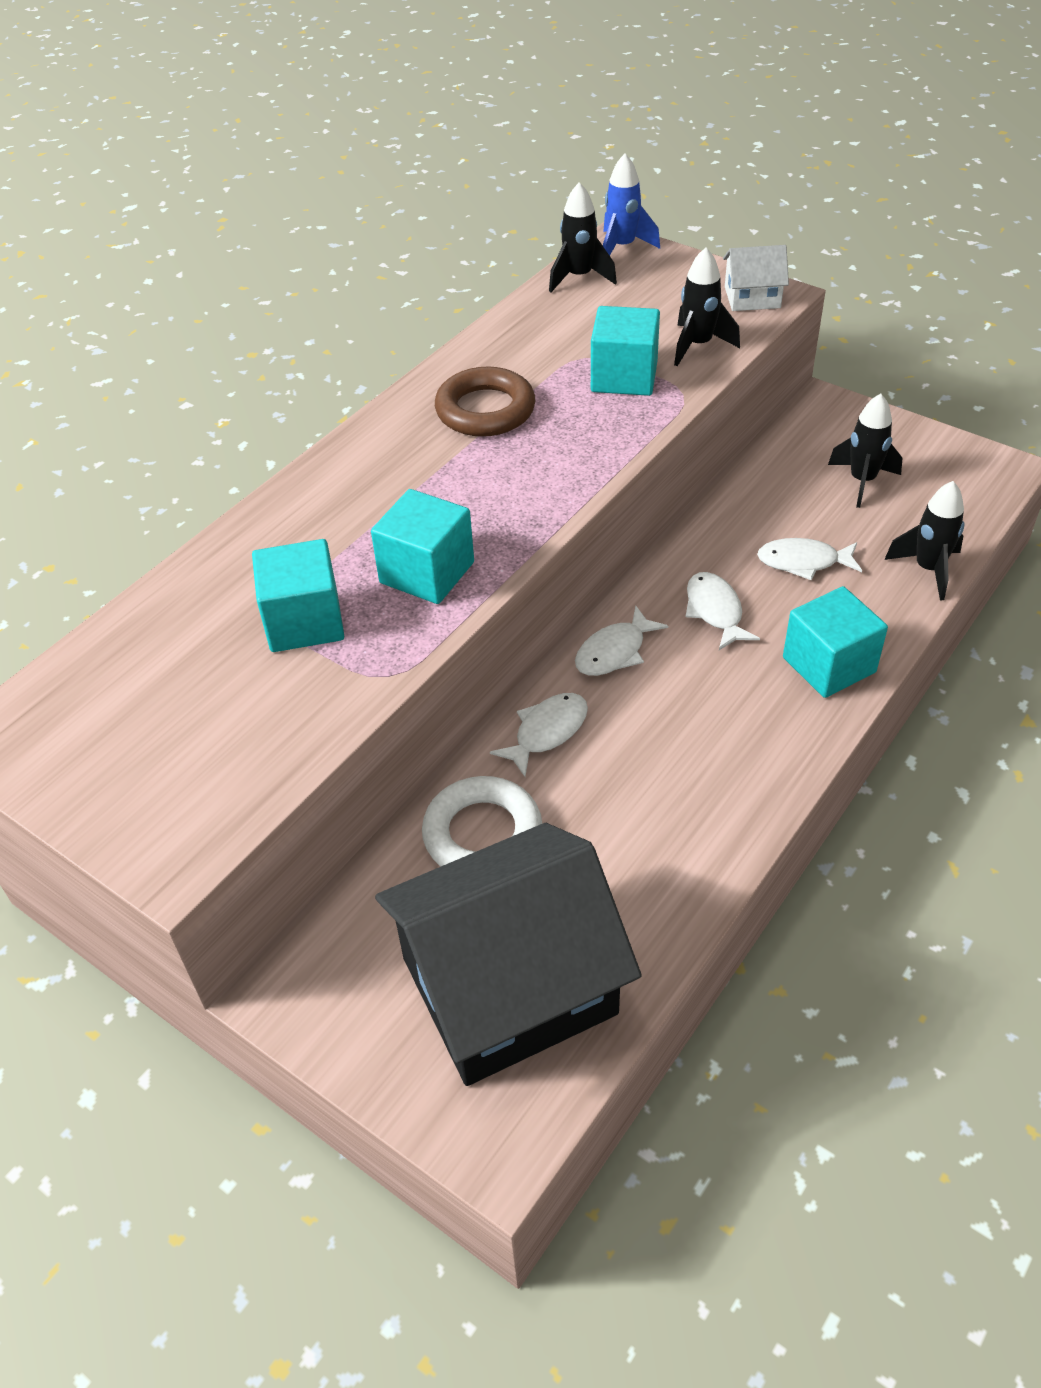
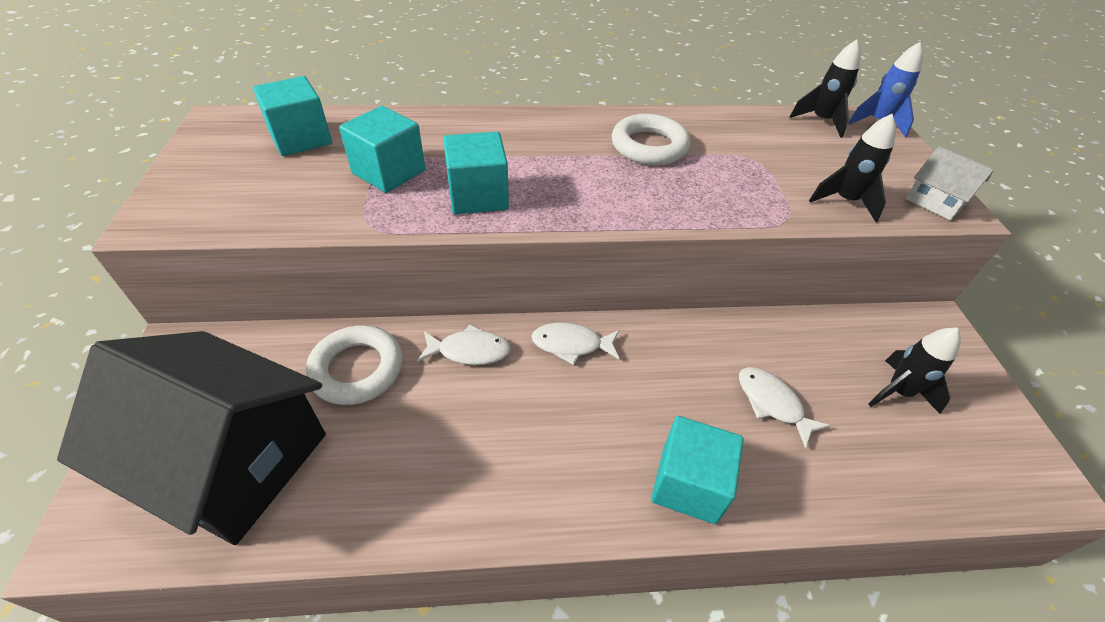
camera: 45 degrees right, 0 degrees up
(485, 410) = (649, 146): brown ring -> white ring
(624, 377) = (762, 184): turquoise cube -> turquoise cube (301, 138)
(715, 611) = (665, 378): white fish -> none
(928, 569) = (868, 497): black rocket -> none

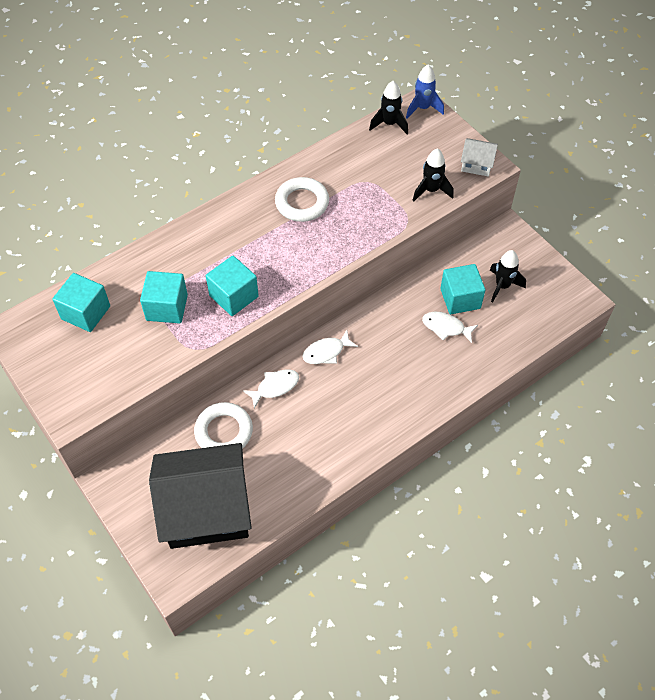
camera: 30 degrees left, 10 degrees up
(688, 484) = (428, 391): turquoise cube -> turquoise cube (460, 298)

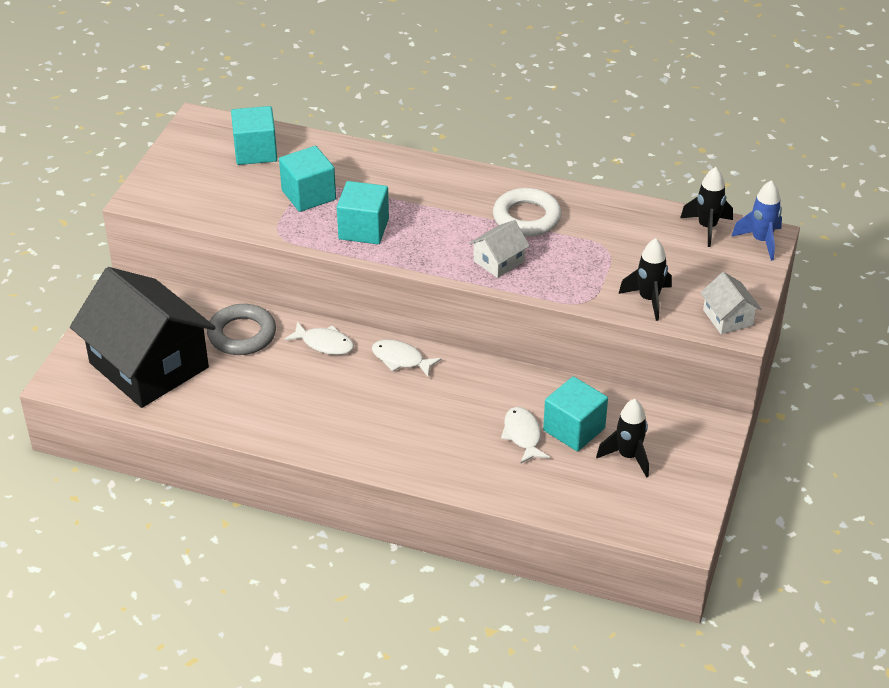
camera: 55 degrees right, 15 degrees down
(224, 431) = (242, 334): white ring -> grey ring
(332, 242) = (498, 261): none -> white house

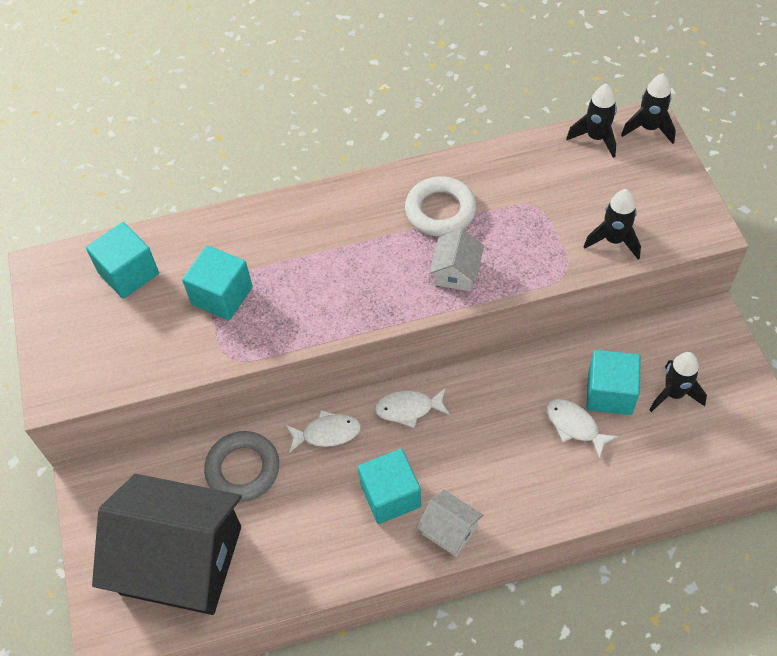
camera: 30 degrees left, 15 degrees up
(363, 229) = (306, 305): turquoise cube -> turquoise cube (390, 495)
(728, 317) = (690, 222): white house -> white house (449, 530)
(761, 241) = (648, 128): blue rocket -> black rocket

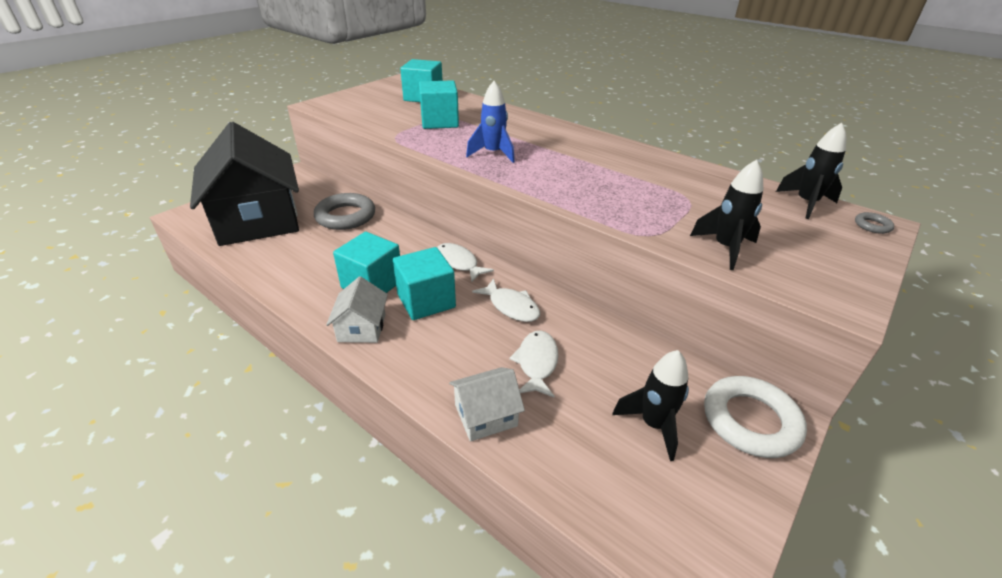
camera: 50 degrees right, 20 degrees down
(327, 433) = (403, 237): white fish -> white fish (511, 306)
(343, 292) = (493, 154): none -> blue rocket
(440, 211) = (615, 164): white ring -> white ring (750, 421)
(456, 272) = (571, 187): white house -> white house (485, 415)
(609, 393) = (597, 373): turquoise cube -> turquoise cube (426, 301)
(648, 128) = (872, 226): black rocket -> grey ring

